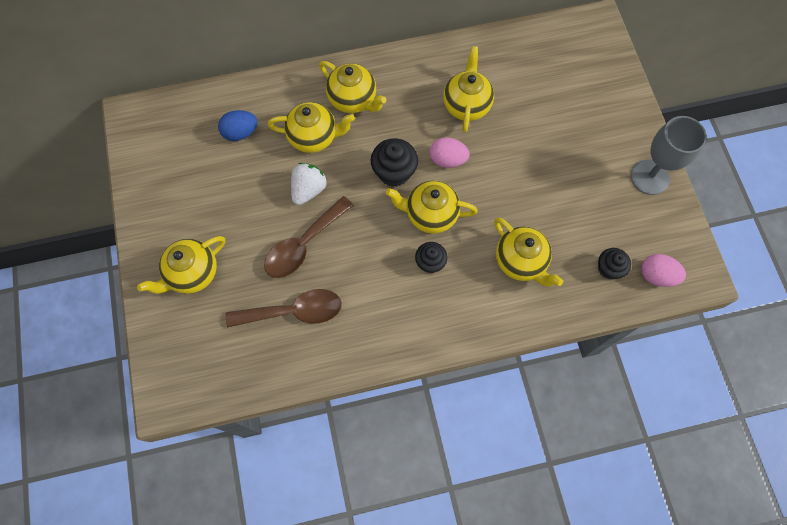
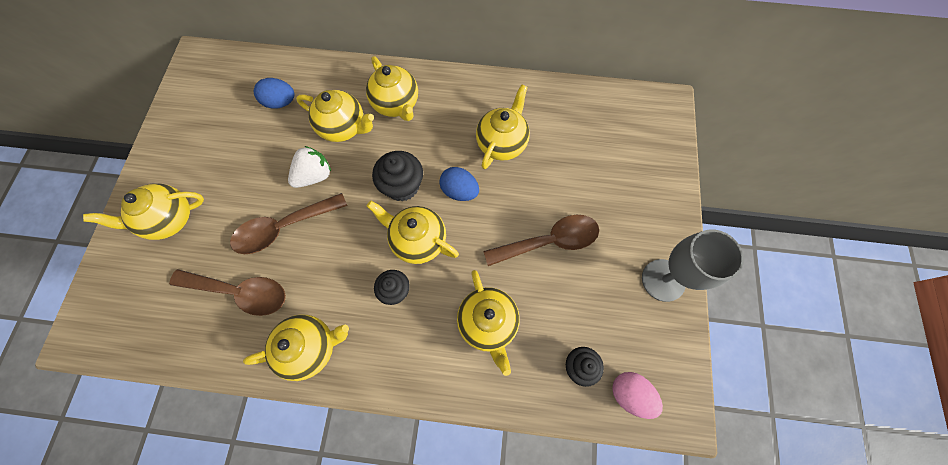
camera: 20 degrees right, 0 degrees up
(379, 334) = (311, 347): none -> yellow teapot
(447, 160) = (459, 191): pink egg -> blue egg
(543, 177) = (549, 241): none -> brown spoon

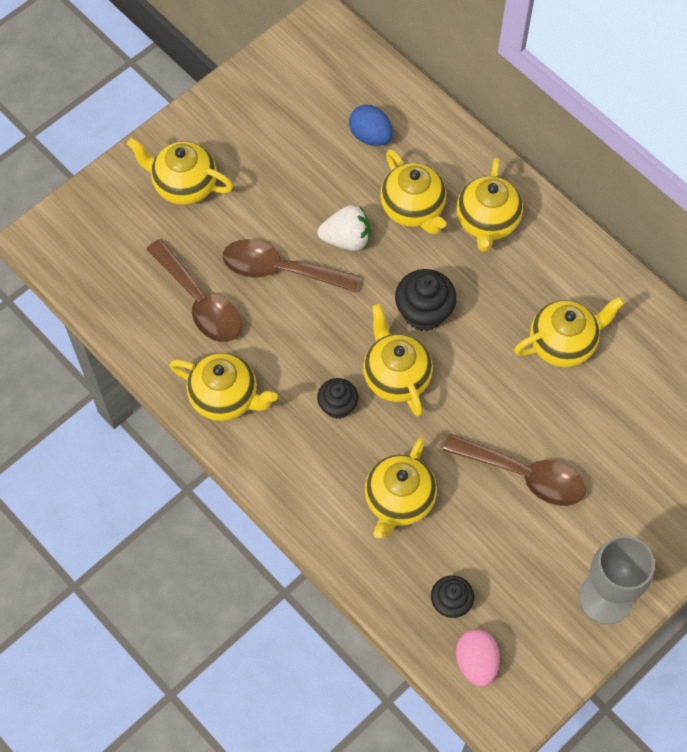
camera: 40 degrees right, 5 degrees down
(459, 191) = (477, 359): blue egg -> none

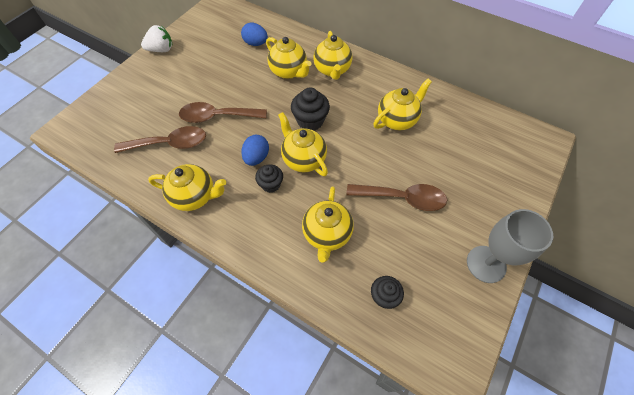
camera: 15 degrees left, 5 degrees down
(184, 185) = (151, 86): yellow teapot -> none
(199, 301) = (169, 144): brown spoon -> brown spoon turned 45 degrees counterclockwise
(326, 357) = (256, 157): none -> blue egg
(346, 239) = (254, 93): white strawberry -> white strawberry (161, 50)
(476, 662) = (417, 336): pink egg -> none

